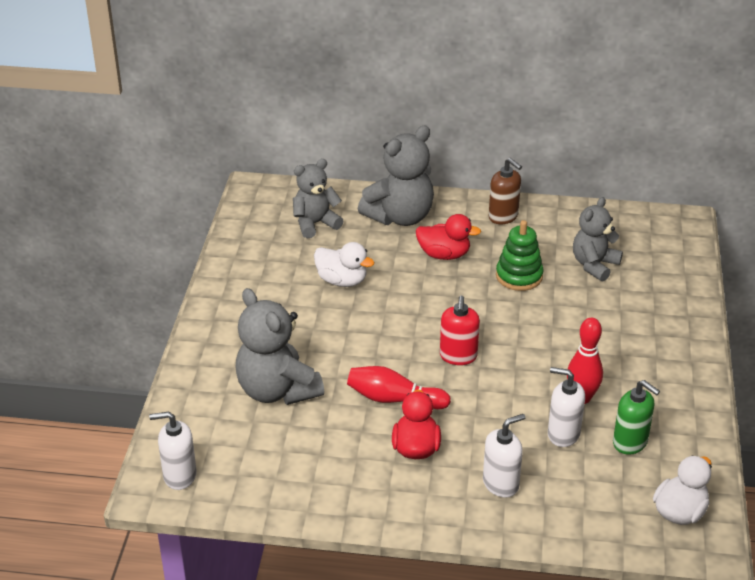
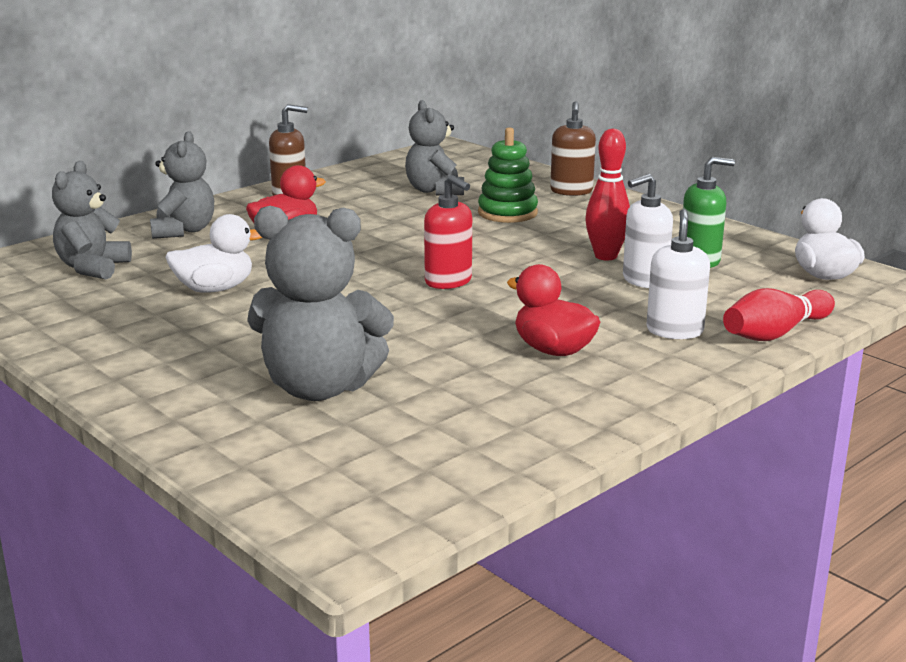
camera: 50 degrees left, 15 degrees down
(179, 476) = (357, 512): white soap dispenser -> none
(394, 399) = (456, 333): red bowling pin -> red bowling pin (775, 333)
(400, 217) = (184, 231): grey teddy bear -> grey teddy bear, size x0.66
(519, 276) = (386, 219): green stacking toy -> green stacking toy (507, 213)
(680, 322) = (571, 191): none -> brown soap dispenser

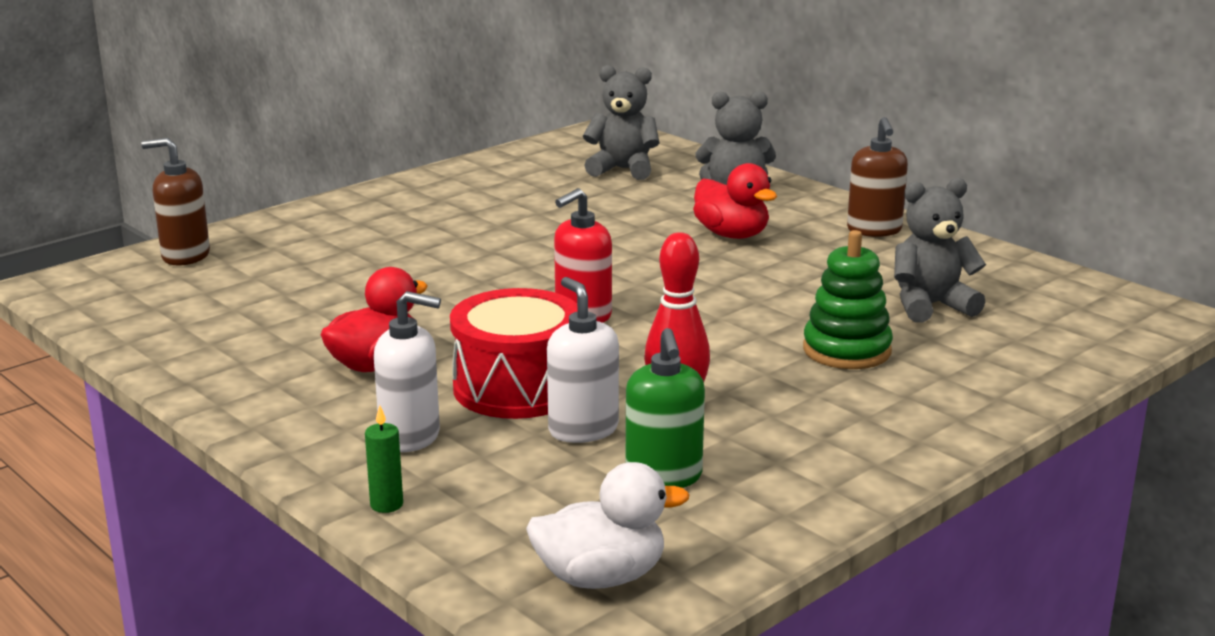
camera: 90 degrees right, 0 degrees up
(215, 289) = (566, 216): white duck -> none
(319, 388) = (325, 265): grey teddy bear -> none
(571, 191) = (971, 398): brown soap dispenser -> brown soap dispenser (185, 256)
(584, 300) = (518, 387): none -> red drum
(775, 333) = (386, 505): red bowling pin -> green candle

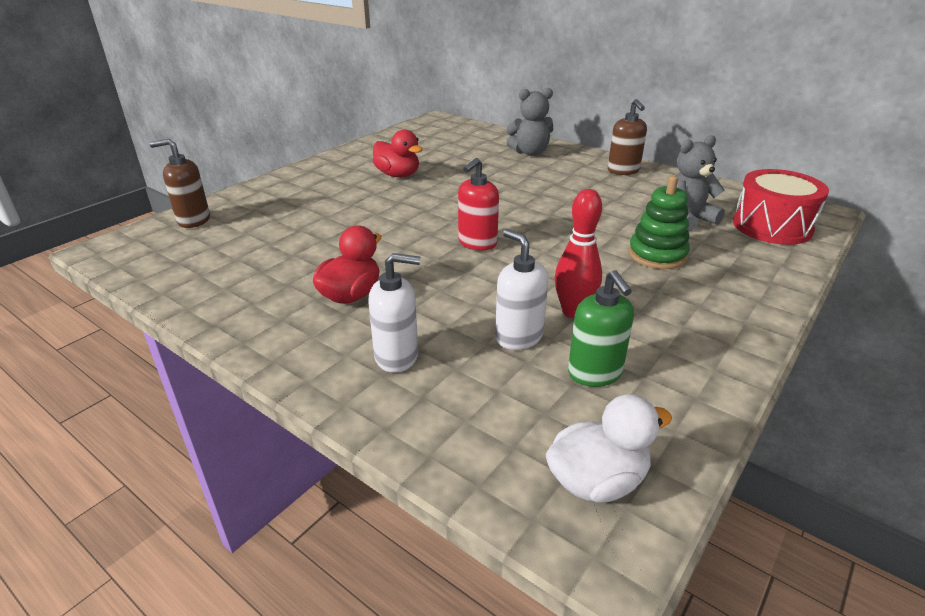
camera: 10 degrees left, 10 degrees up
(386, 505) = (400, 426): green candle -> none
(518, 387) = (458, 305): red drum -> red drum (772, 226)
(622, 170) = (457, 142): grey teddy bear -> none
(732, 235) = (542, 179): red duck -> red duck (398, 175)

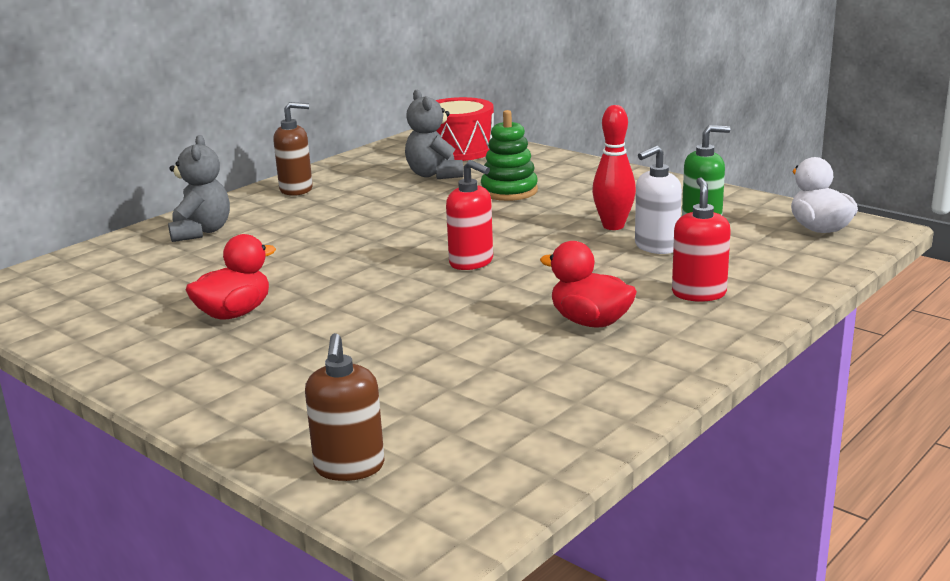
camera: 85 degrees left, 10 degrees down
(397, 356) = (698, 293): white soap dispenser -> red soap dispenser

